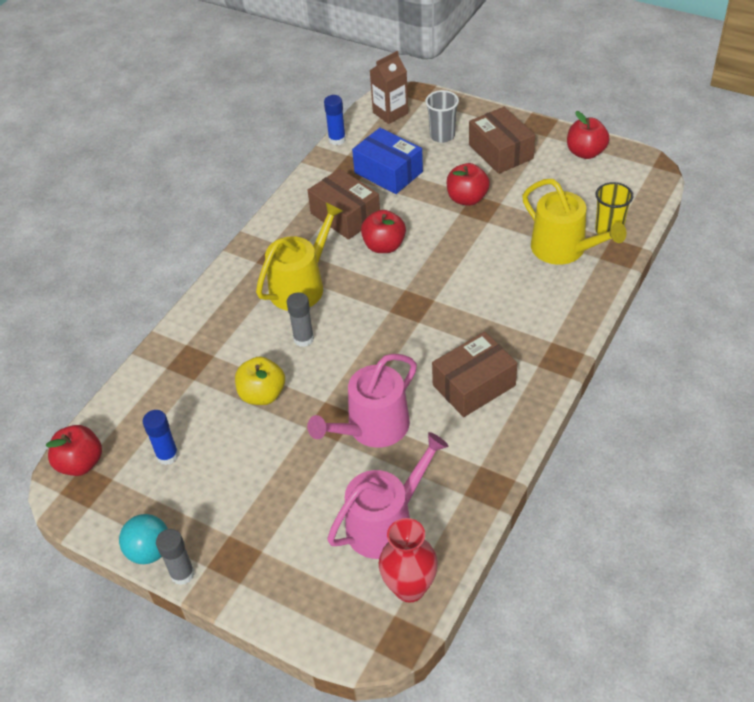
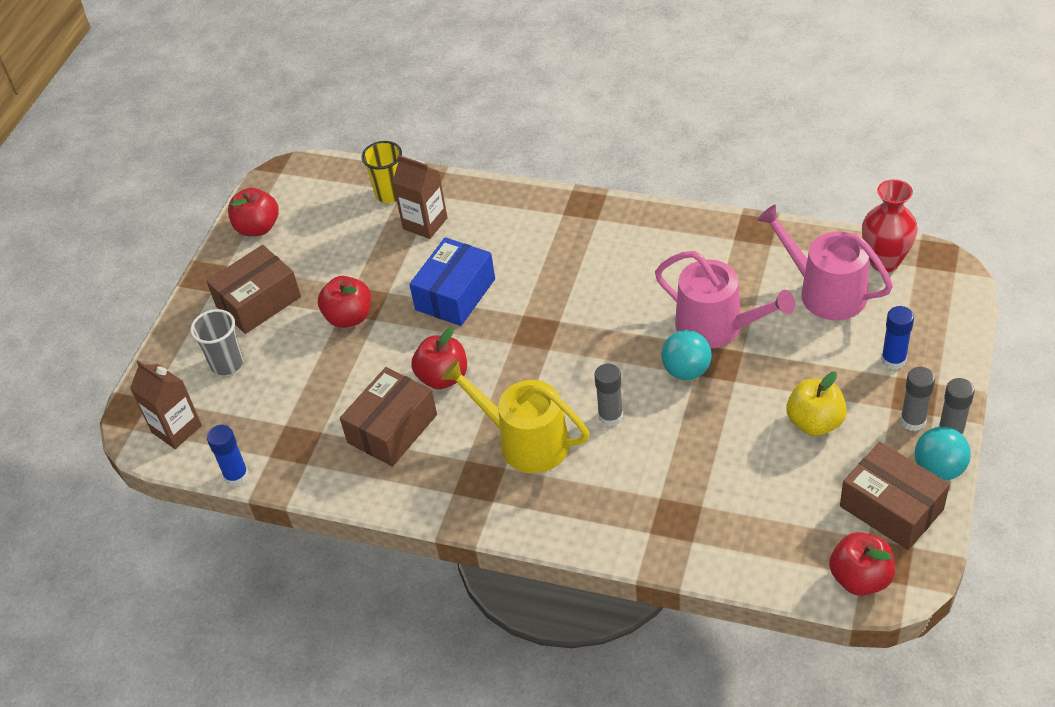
camera: 100 degrees left, 0 degrees up
(167, 455) = (817, 495): blue glue stick -> blue glue stick (893, 360)
(207, 548) = (913, 421): none -> grey glue stick
(262, 394) = (703, 432): yellow apple -> yellow apple (815, 422)
(331, 396) = (686, 370): none -> turquoise ball
(388, 172) = (304, 403): blue box -> blue box (455, 294)
(474, 385) = (636, 261): brown box -> brown box (891, 508)
(564, 249) = (425, 223): yellow watering can -> brown carton

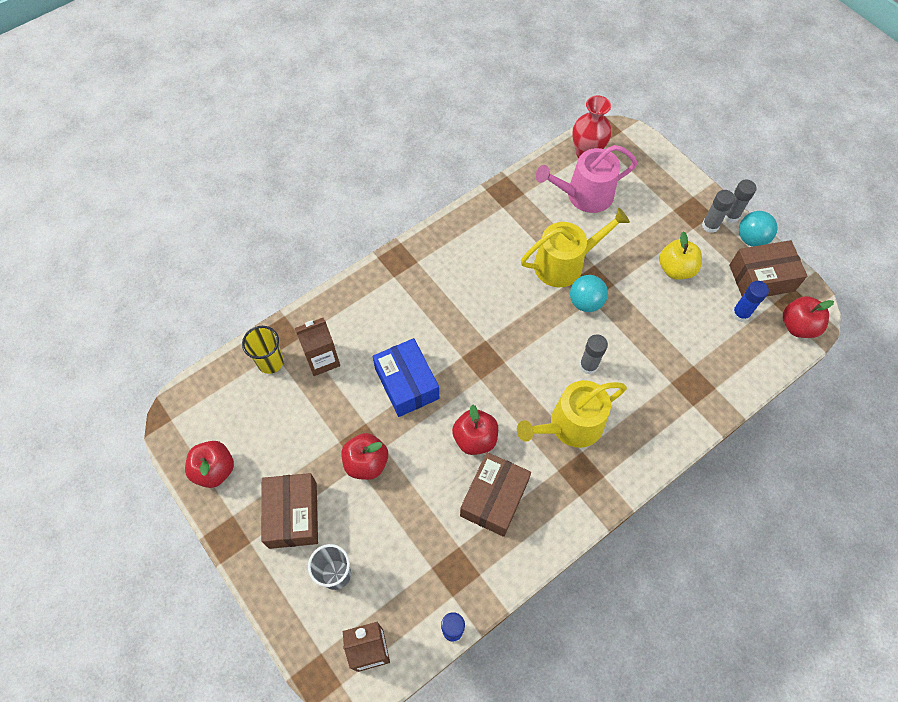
camera: 60 degrees left, 15 degrees up
(392, 429) = (494, 498): brown box -> brown box turned 45 degrees clockwise
(717, 327) = (564, 264): pink watering can -> yellow watering can
(893, 360) = (661, 202): blue glue stick -> blue glue stick (740, 314)

